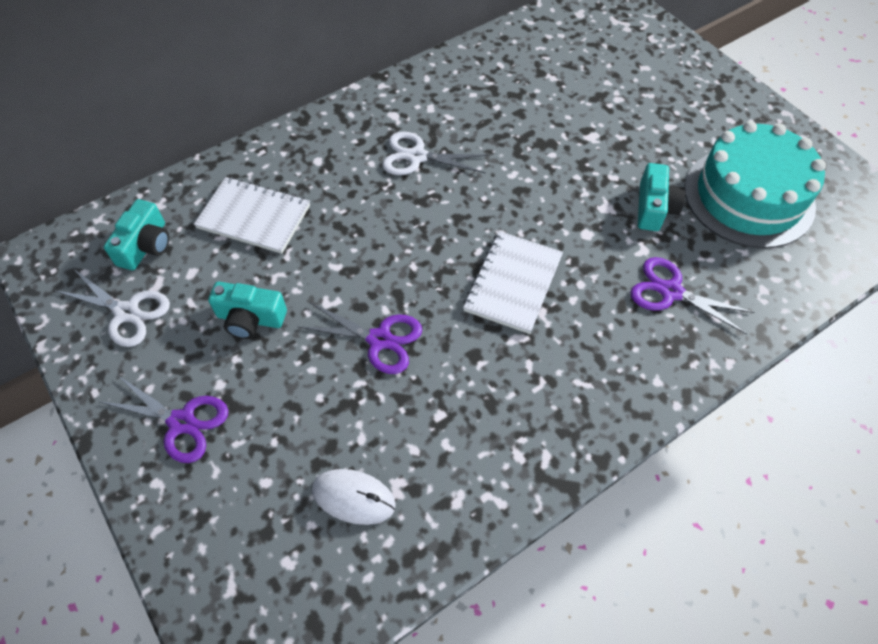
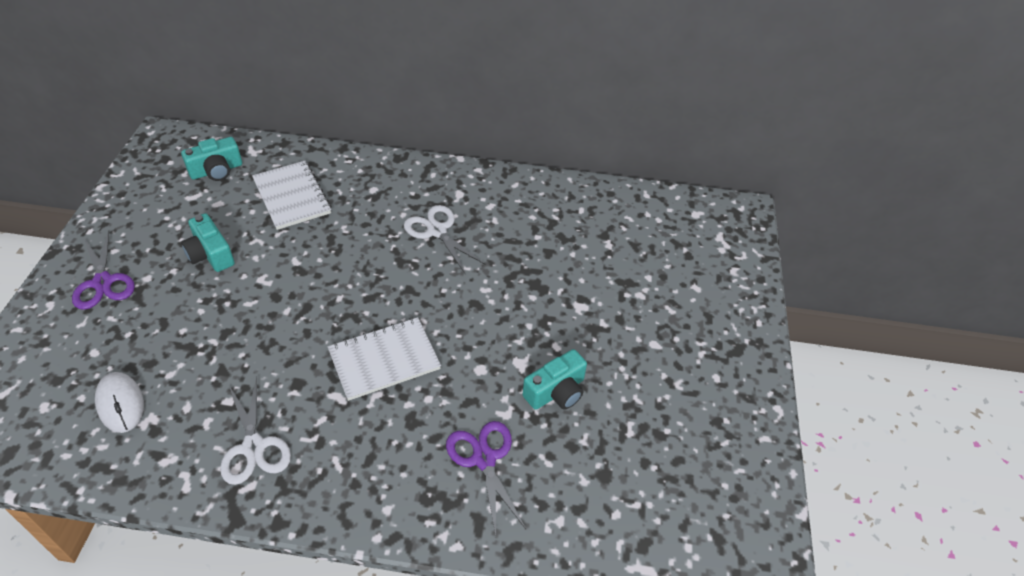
camera: 40 degrees right, 10 degrees down
(127, 312) = (159, 200): white scissors -> white scissors (254, 447)
(380, 340) = (258, 326): purple scissors -> none
(749, 197) = (647, 445): turquoise cake -> none

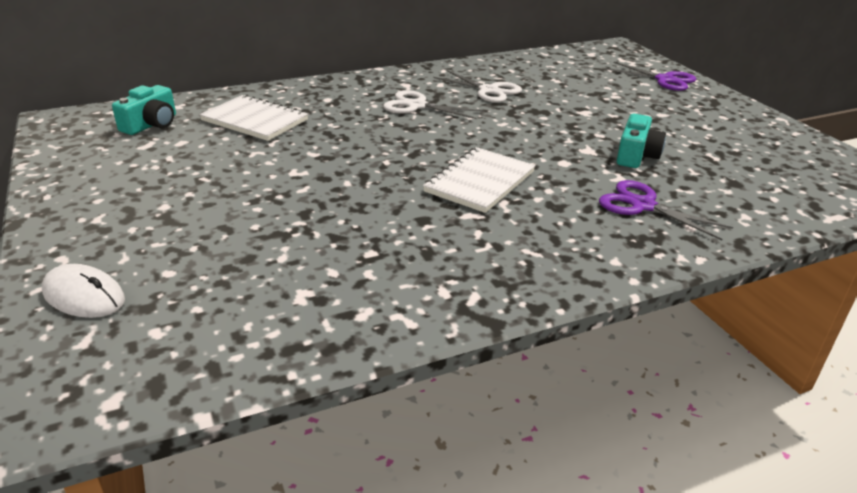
camera: 30 degrees left, 15 degrees down
(103, 282) = (113, 224): purple scissors -> purple scissors (665, 80)
(120, 403) = (252, 295): white mouse -> white mouse (84, 296)
(210, 254) = (217, 172): turquoise camera -> none
(254, 447) = (441, 271): white scissors -> white scissors (489, 91)

